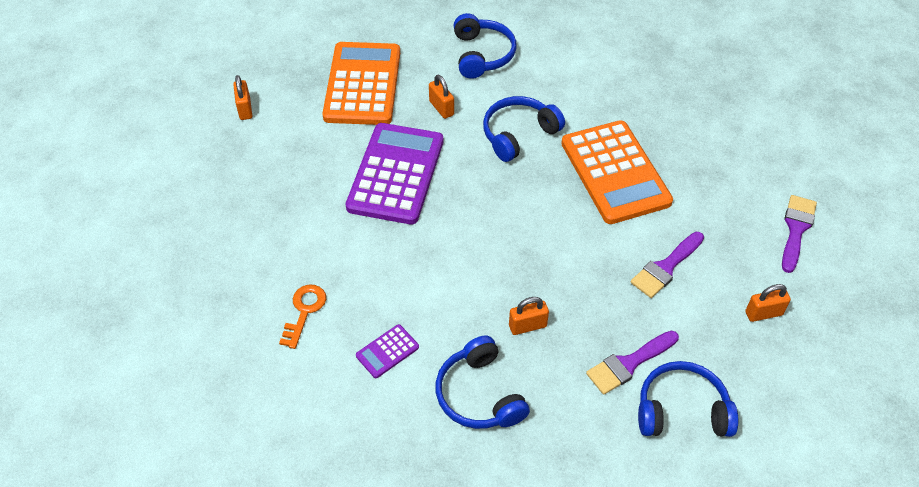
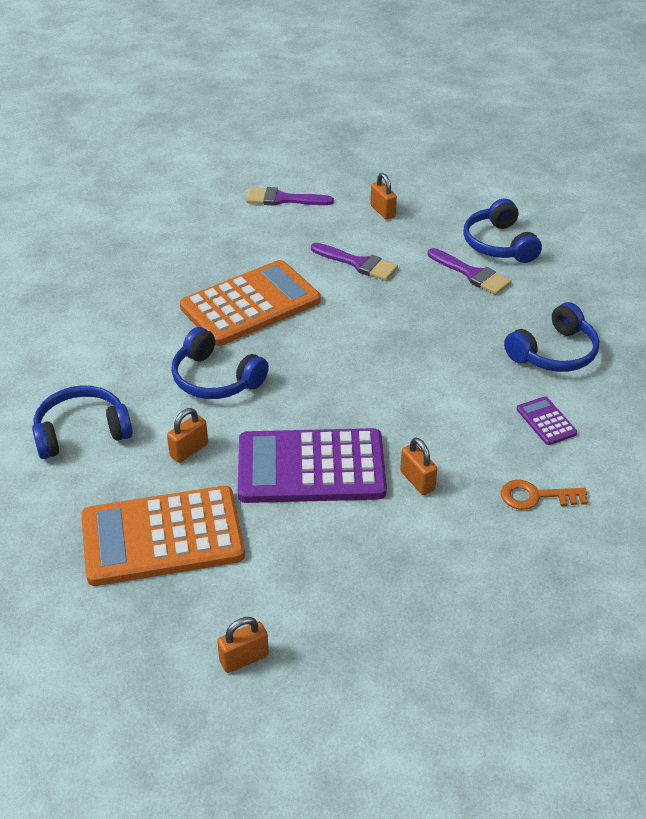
camera: 105 degrees left, 10 degrees down
(387, 351) = (546, 421): purple calculator -> purple calculator turned 150 degrees counterclockwise
(527, 326) = (465, 335): orange padlock -> orange padlock (417, 481)

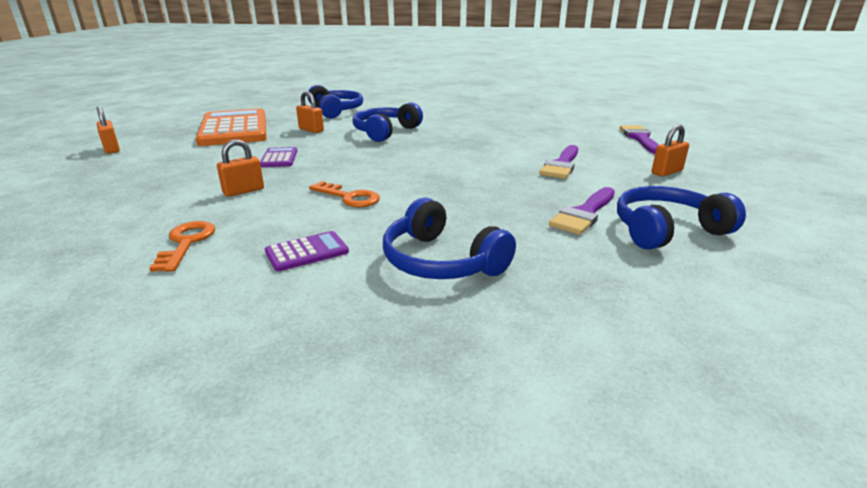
camera: 85 degrees right, 15 degrees down
(250, 304) = (478, 136): orange calculator -> none
(311, 467) = (279, 158): purple calculator -> purple calculator, size x0.42
(436, 403) = (349, 197): none -> orange key

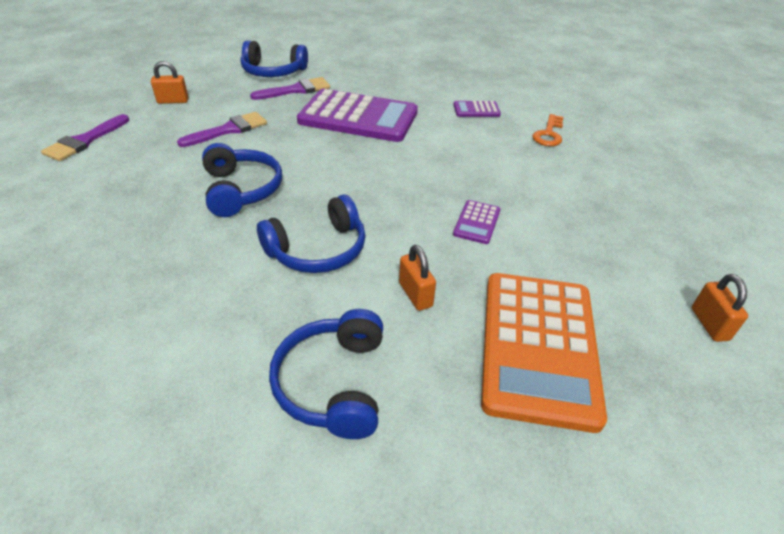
camera: 155 degrees left, 15 degrees up
(243, 191) = (515, 175): orange padlock -> none
(349, 197) = (432, 143): orange key -> none
(441, 261) = (409, 88): blue headphones -> blue headphones (241, 190)
(460, 203) = (358, 117): none -> purple calculator

